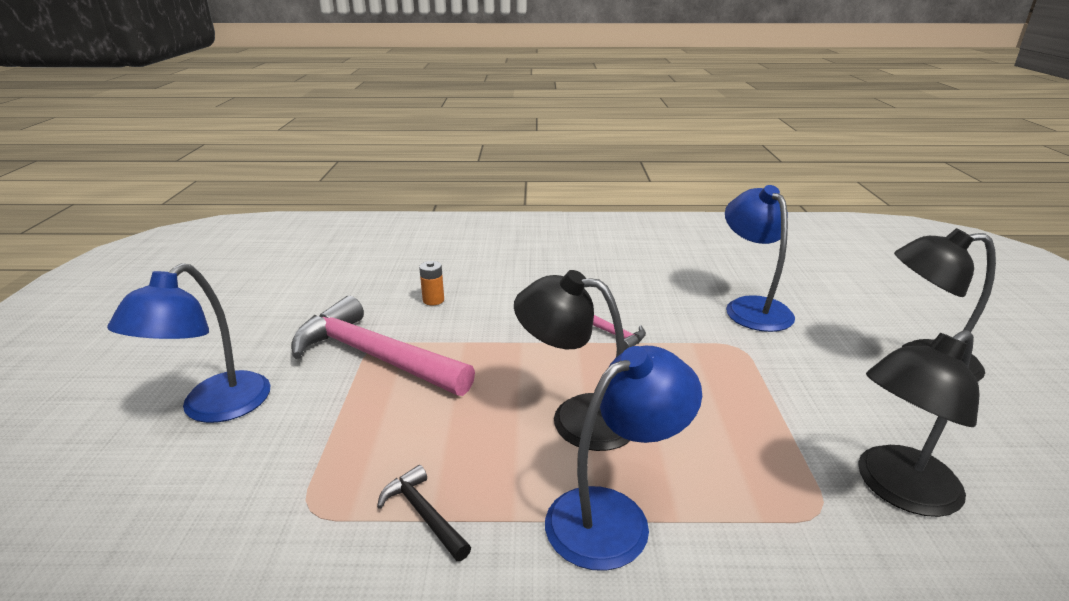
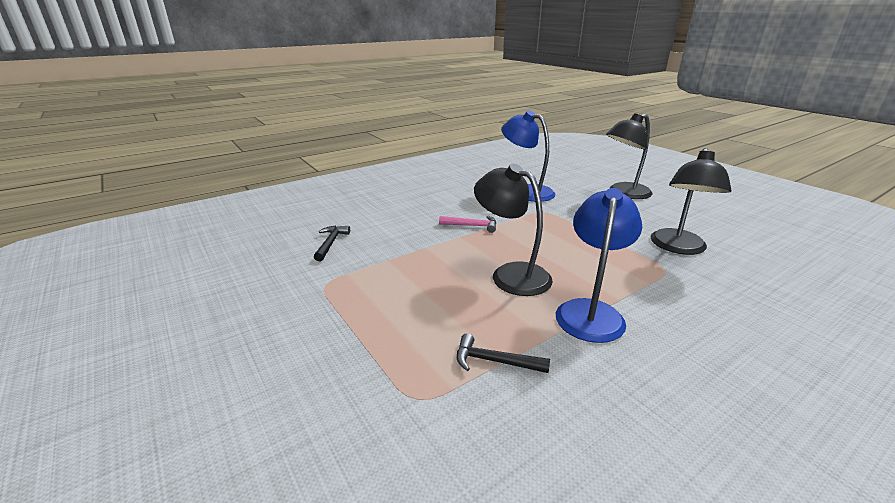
camera: 35 degrees left, 0 degrees up
(214, 408) = (238, 377): blue lamp -> none
(375, 356) = (333, 290): pink hammer -> none
(433, 300) = (331, 243): orange battery -> black hammer
(577, 418) = (511, 274): black lamp -> black lamp turned 60 degrees clockwise

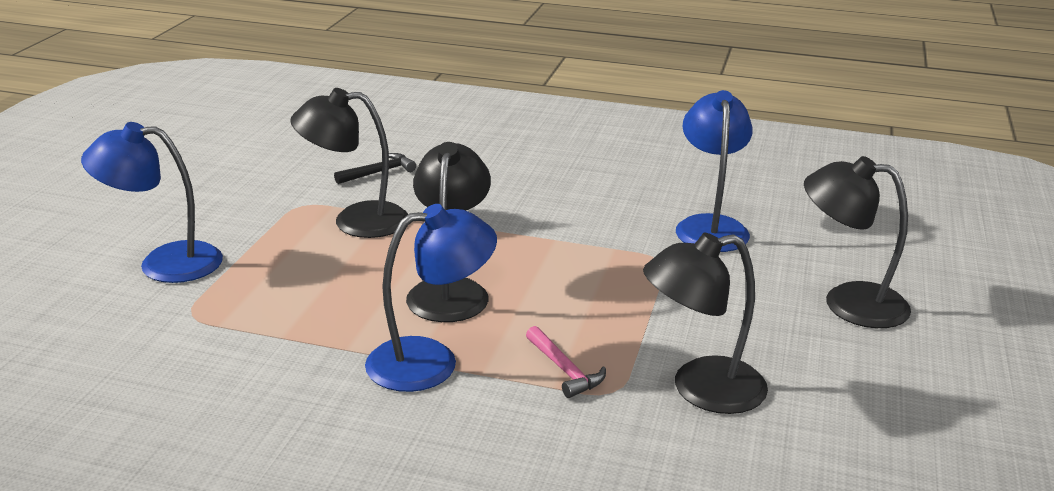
camera: 50 degrees right, 0 degrees up
(310, 383) = (164, 263): none -> blue lamp
(380, 273) = (355, 221): none -> black lamp
(472, 226) = (536, 228): pink hammer -> pink hammer (564, 370)
(494, 361) = (278, 332): black hammer -> none

